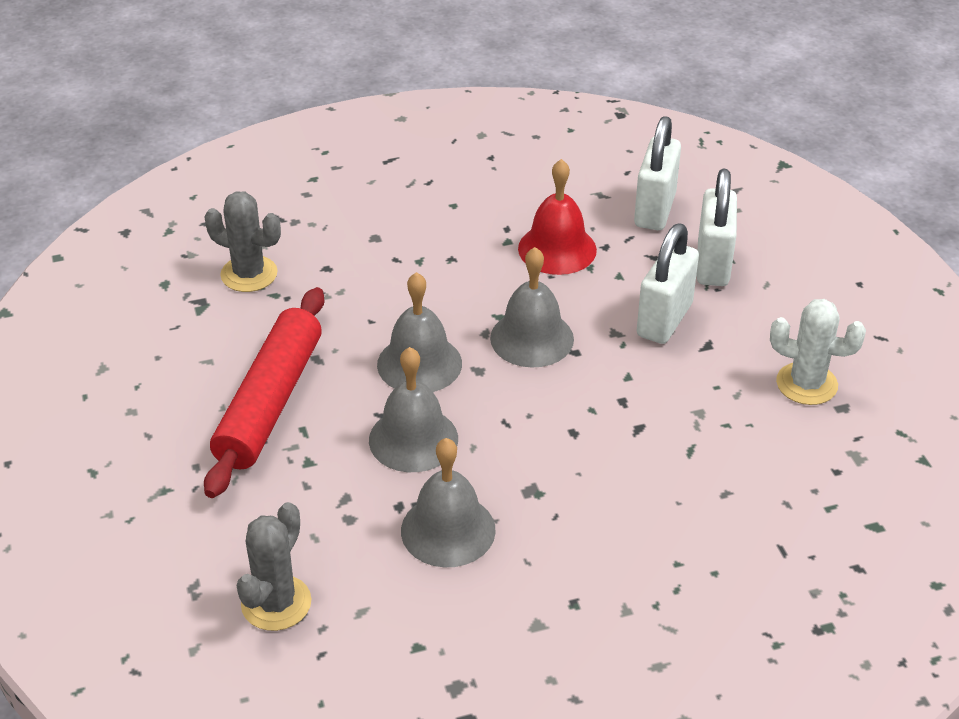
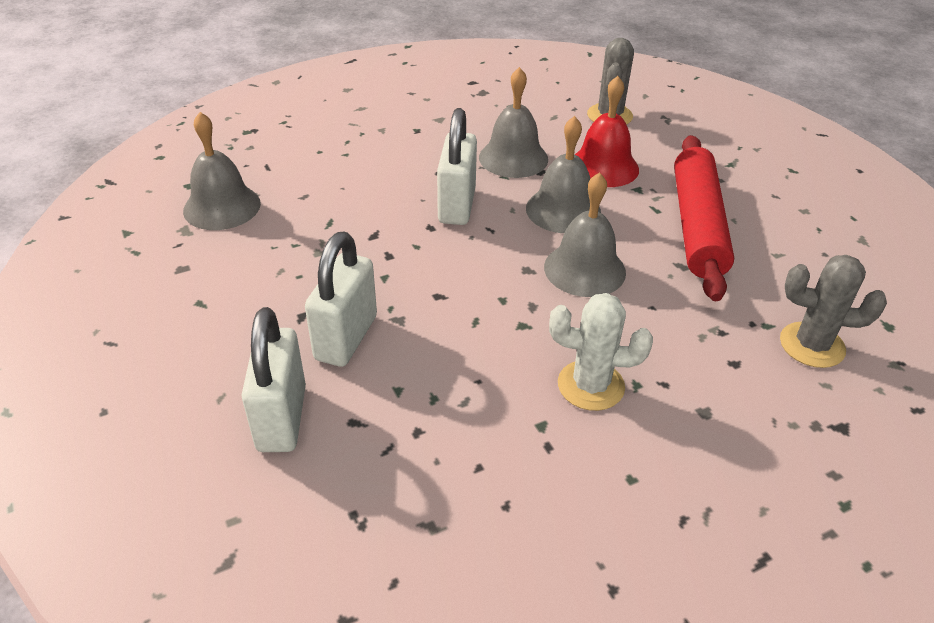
camera: 170 degrees right, 0 degrees up
(532, 338) = (484, 304): grey bell -> grey bell (222, 207)
(557, 249) = (477, 419): red bell -> red bell (603, 167)
(654, 210) = (352, 503): white padlock -> white padlock (457, 206)
(806, 384) = (209, 285): white cactus -> white cactus (590, 385)

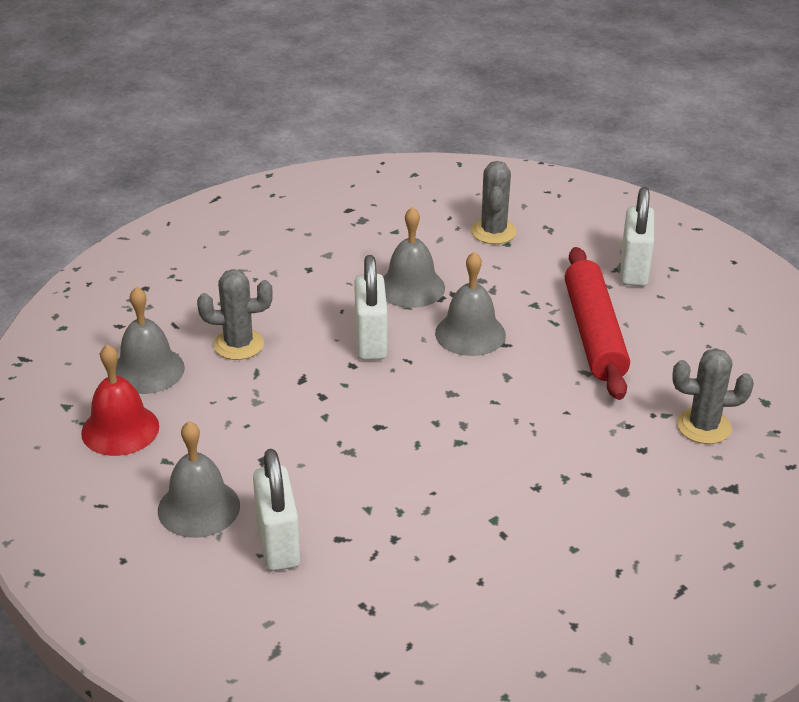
camera: 10 degrees left, 5 degrees down
(322, 193) = (238, 344): none -> grey cactus
(346, 338) = (309, 473): white padlock -> white padlock (634, 270)
(584, 269) = (501, 386): grey bell -> grey bell (199, 507)
(590, 385) = (527, 483): white cactus -> none
(603, 167) = (498, 286): red bell -> red bell (120, 429)

